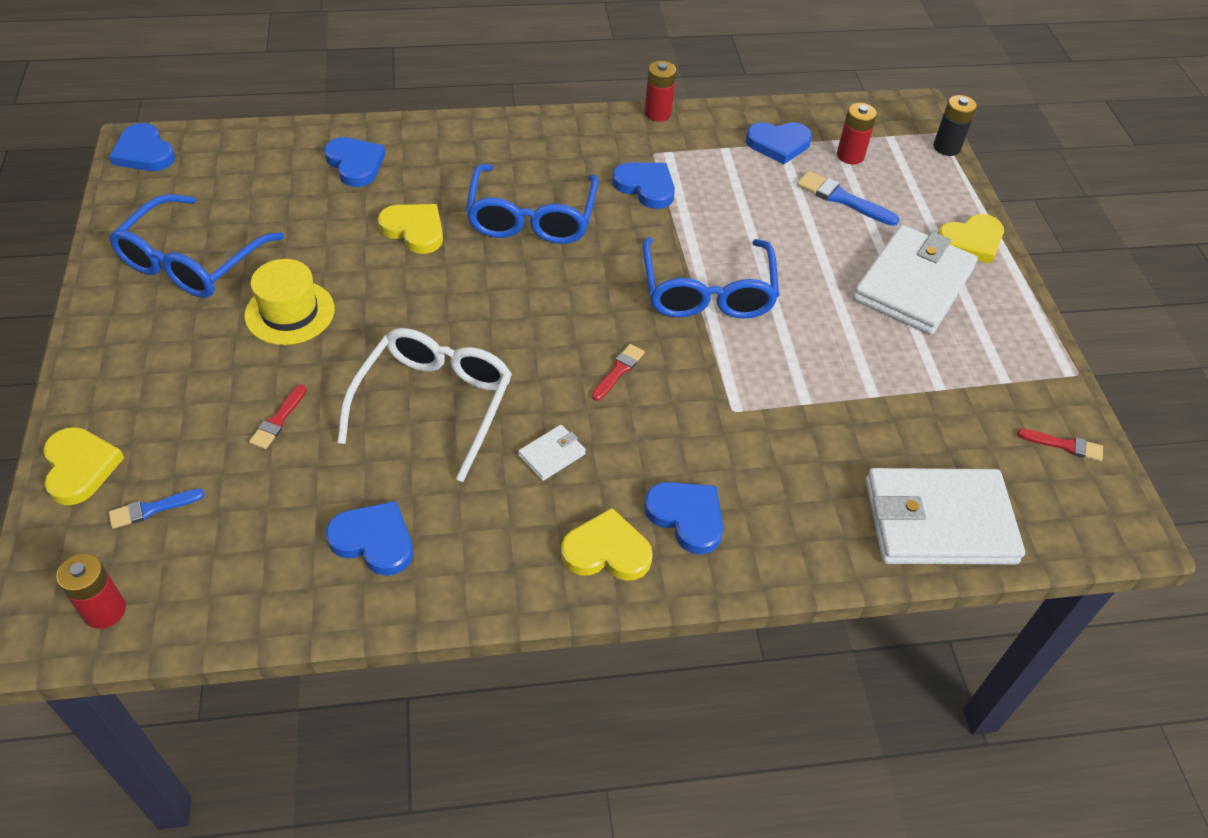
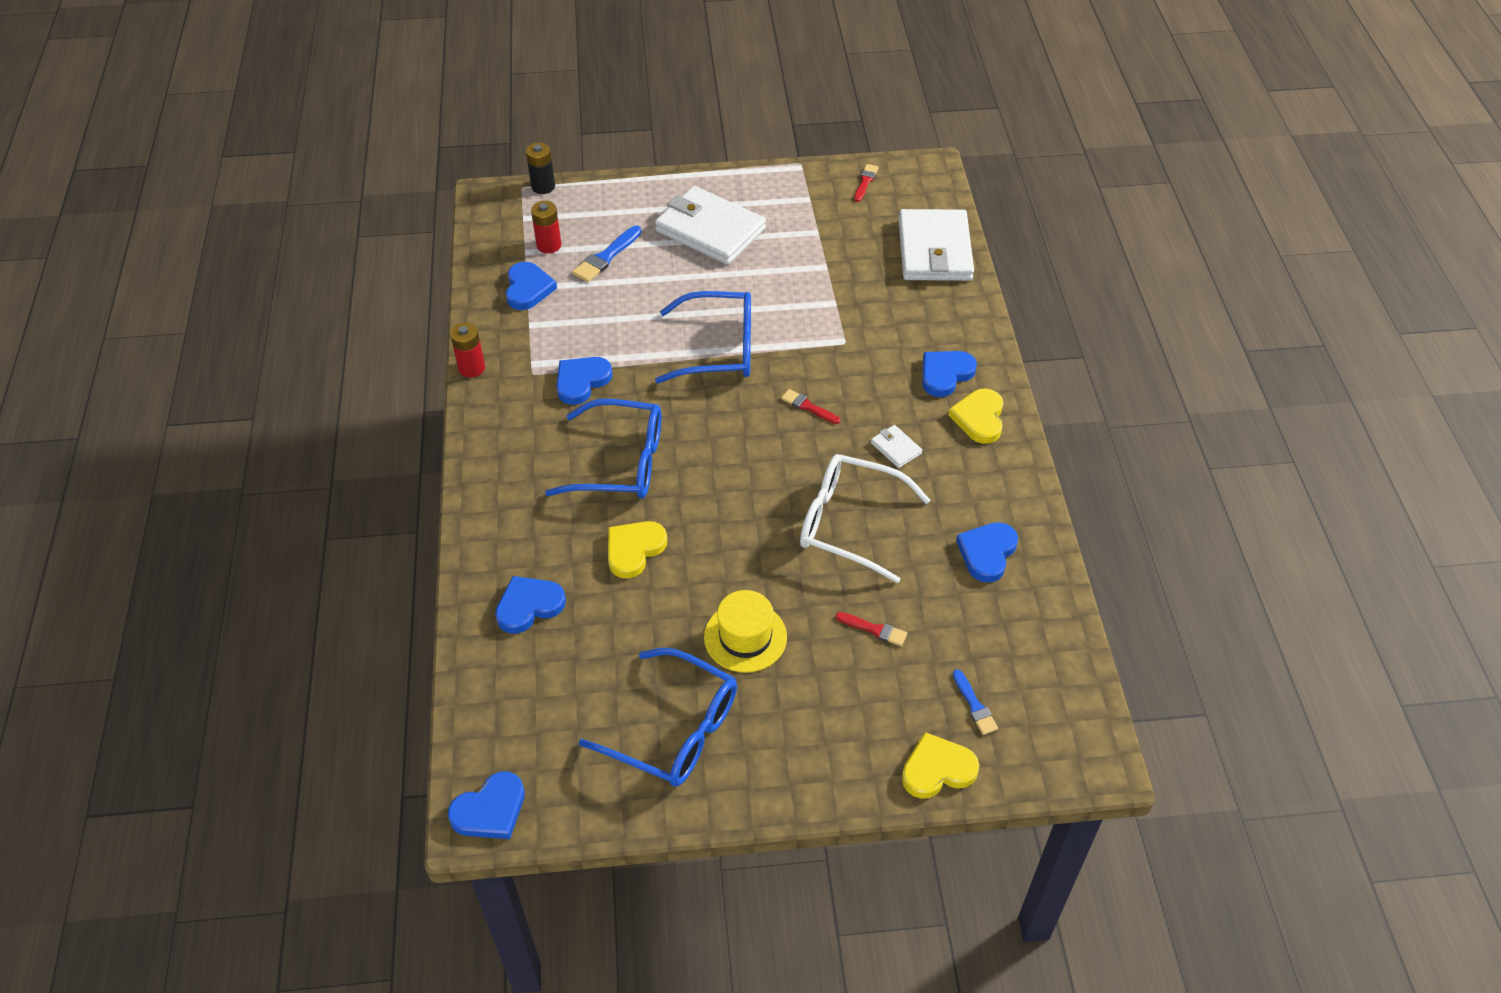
camera: 85 degrees left, 0 degrees up
(105, 611) = (1072, 719): red battery -> none
(971, 241) = (662, 191): yellow heart -> none

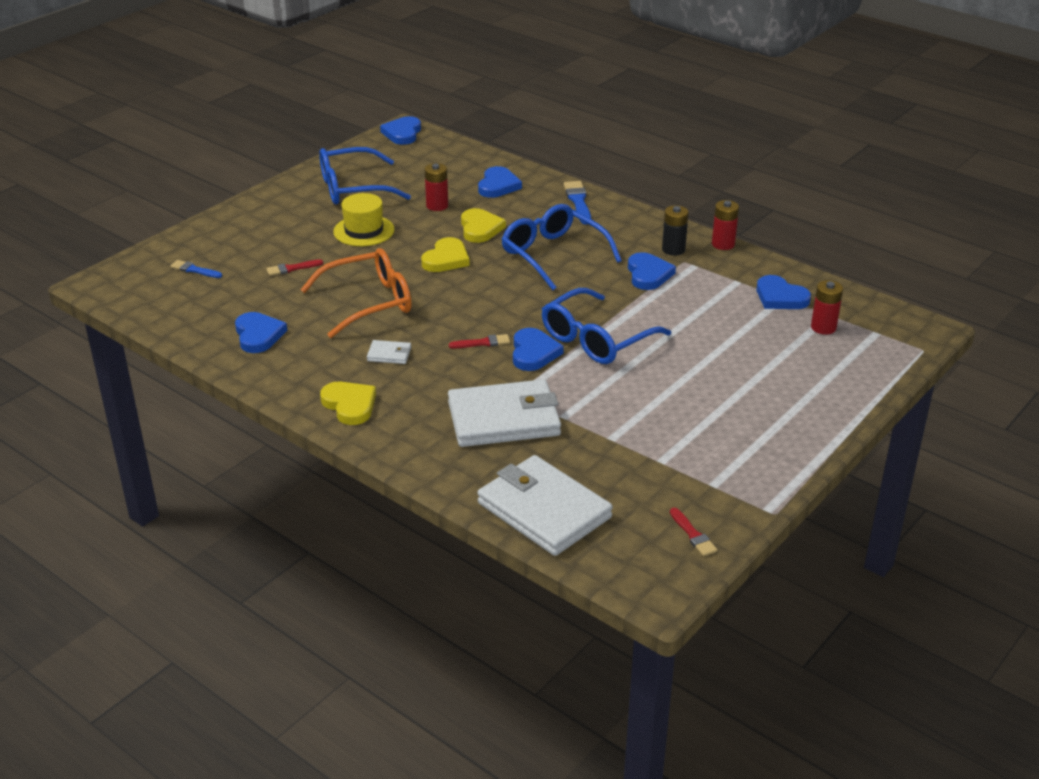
camera: 135 degrees right, 15 degrees down
(543, 186) = (912, 359): black battery -> black battery (673, 250)
(606, 257) = (773, 345): blue brush -> blue brush (578, 201)
(620, 462) = (553, 255): blue glasses -> blue glasses turned 90 degrees clockwise
(628, 621) = (437, 206): none -> red battery
(710, 230) = (741, 408): white wallet -> white wallet (504, 419)
(849, 523) = (369, 302): white glasses -> orange glasses
(937, 769) = (191, 240): yellow heart -> yellow heart (446, 259)
(945, 374) = (411, 418): blue heart -> blue heart (534, 353)

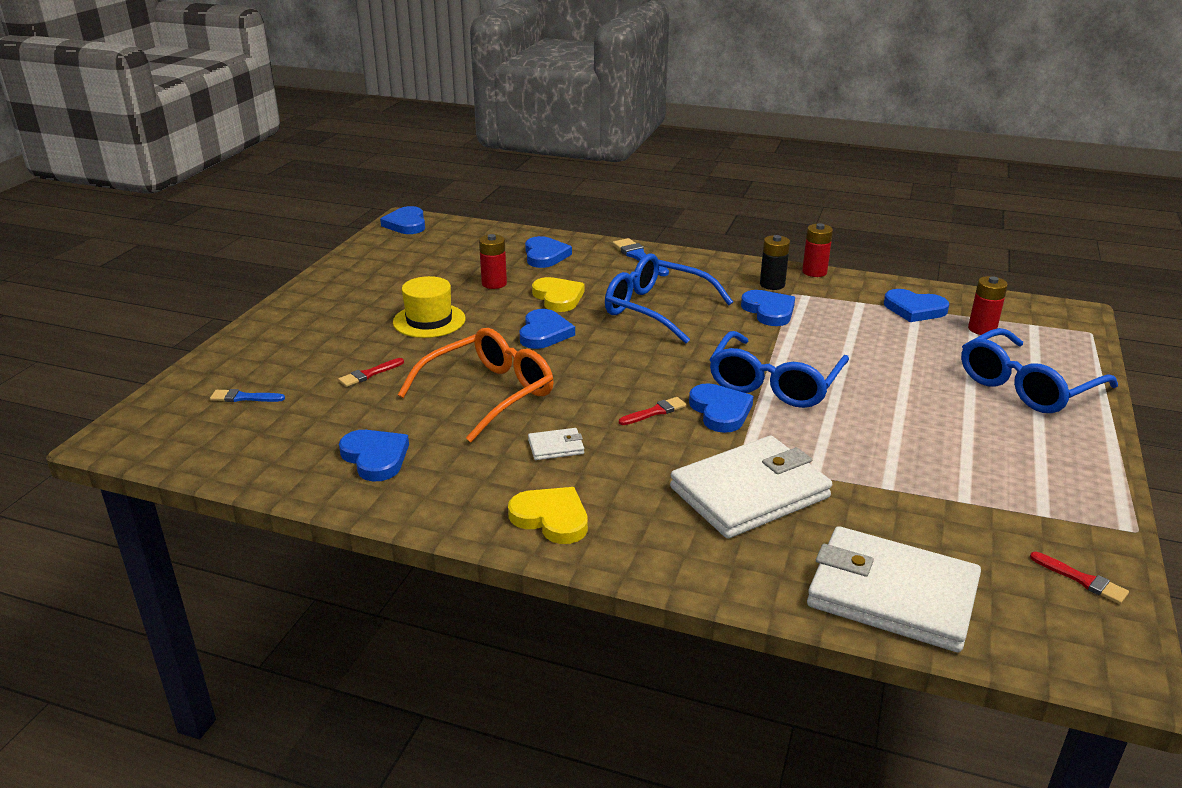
camera: 20 degrees left, 5 degrees down
(353, 188) = (387, 281): blue glasses -> blue glasses (1026, 386)
(446, 259) = (544, 333): yellow heart -> blue heart

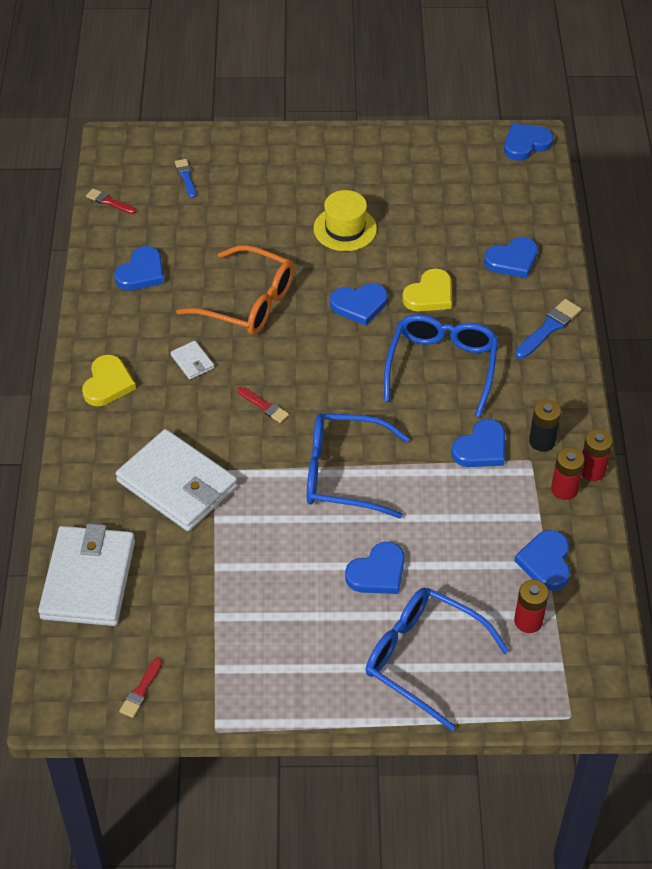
camera: 70 degrees right, 20 degrees up
(369, 374) = (246, 227): red brush -> red brush (109, 202)
(494, 283) = (434, 245): red battery -> red battery (564, 489)
(720, 411) = (283, 446): blue heart -> blue heart (377, 572)

